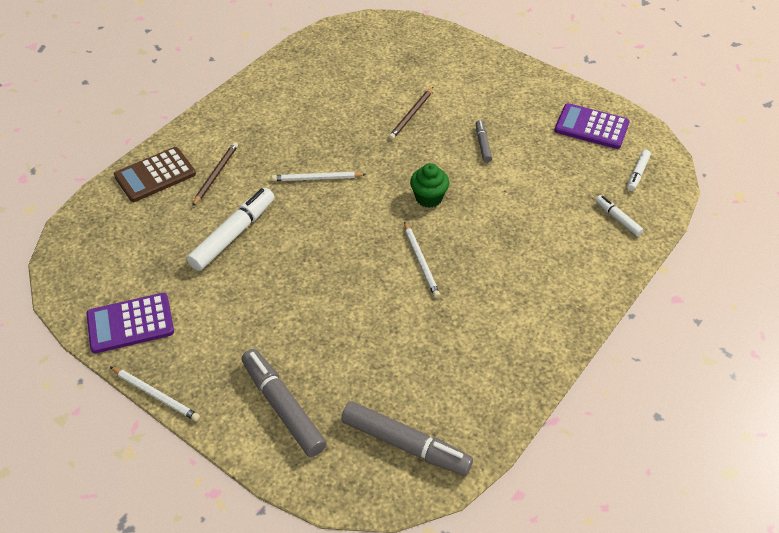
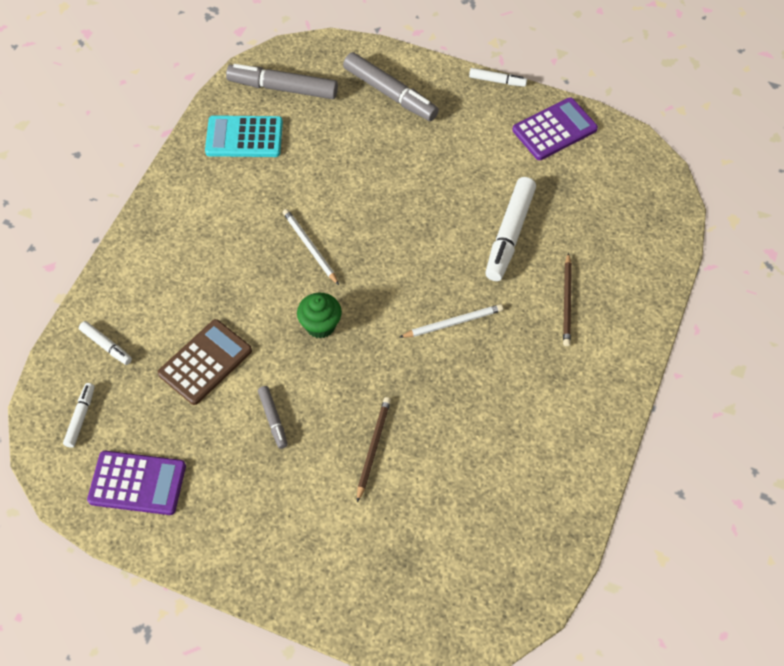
camera: 165 degrees right, 10 degrees up
(155, 175) = (632, 286): brown calculator -> brown calculator (205, 362)
(156, 395) = (497, 81): white pencil -> white marker
(463, 390) = (244, 137): none -> turquoise calculator

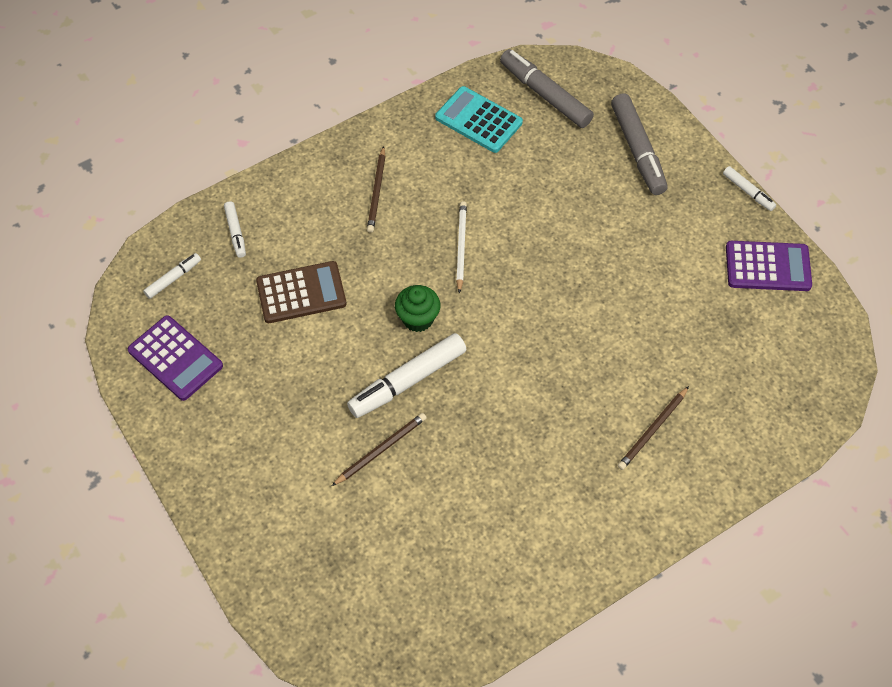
camera: 35 degrees right, 0 degrees up
(204, 242) = (377, 192): none -> brown pencil
(273, 419) = (318, 374): grey marker -> none
(453, 323) = (533, 386): white pencil -> none
(509, 234) = (647, 338): white marker -> white marker (407, 381)

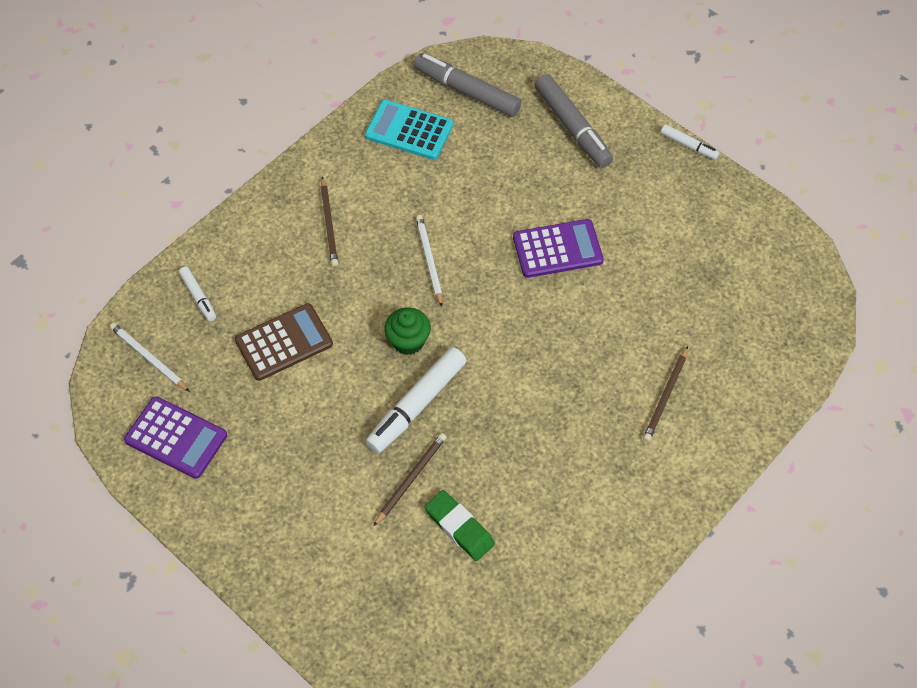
camera: 15 degrees left, 0 degrees up
(173, 279) = (148, 358): white marker -> white pencil
(413, 508) = (459, 527): none -> green eraser
(768, 267) = (728, 214): purple calculator -> purple calculator (557, 249)

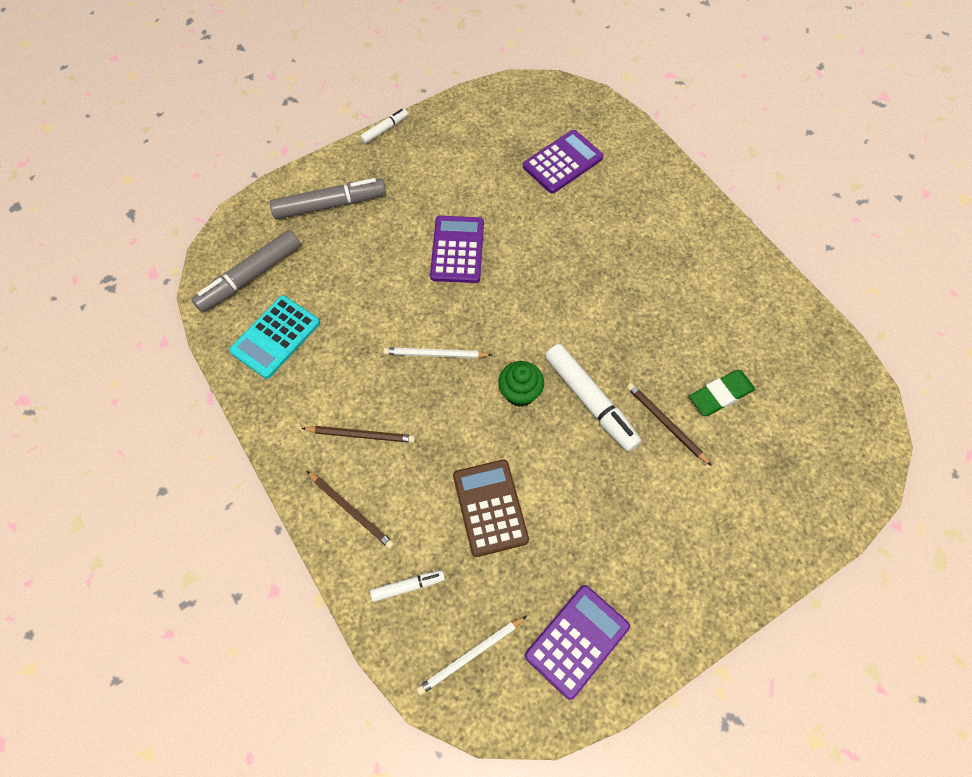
camera: 75 degrees left, 5 degrees up
(666, 396) = (624, 212): brown pencil -> brown pencil (351, 510)
(713, 321) = (562, 162): none -> purple calculator

